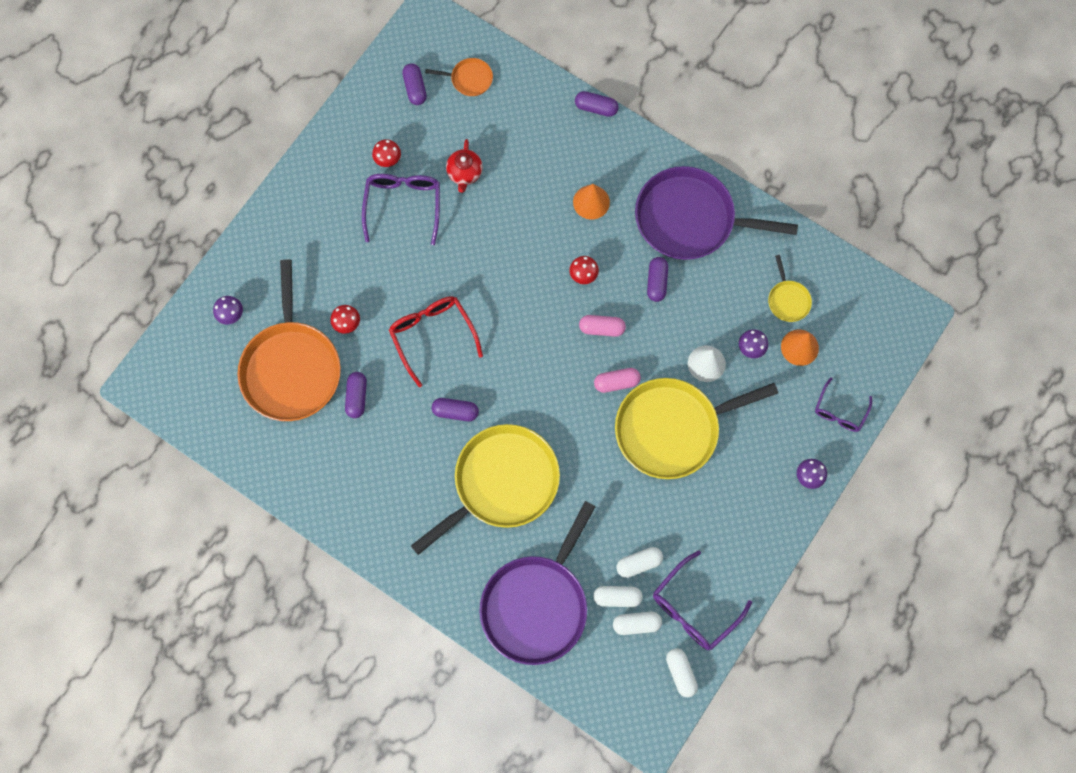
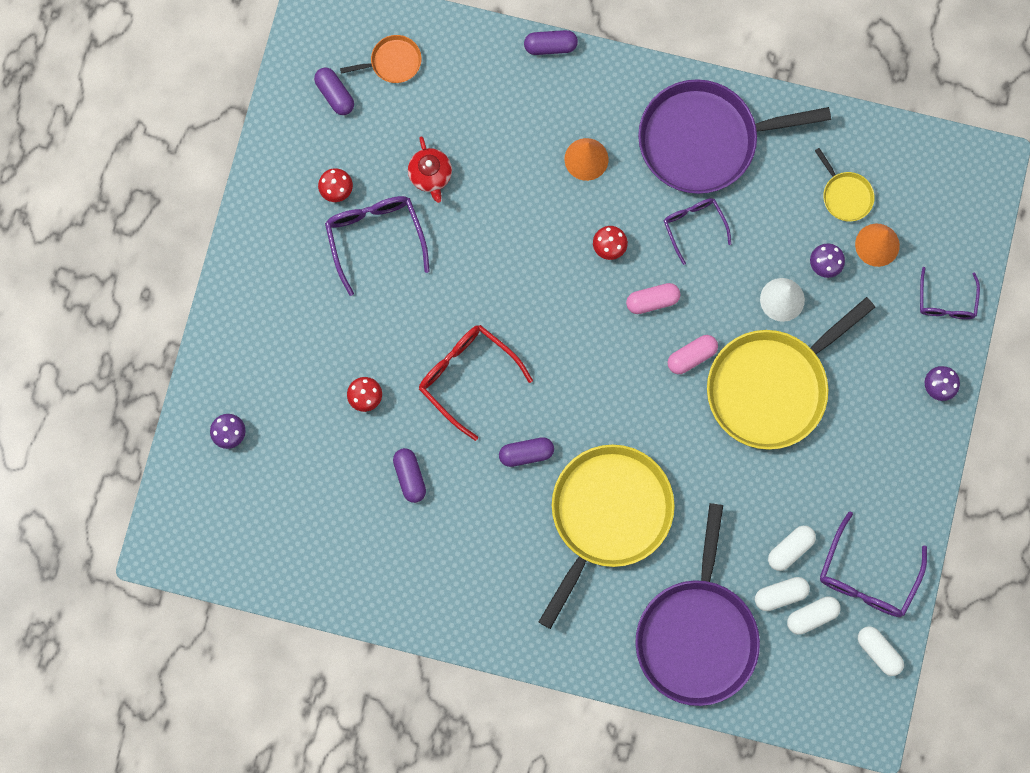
camera: 20 degrees left, 5 degrees up
(291, 368) = (323, 470): orange pan -> none
(657, 282) = (693, 226): purple capsule -> purple glasses

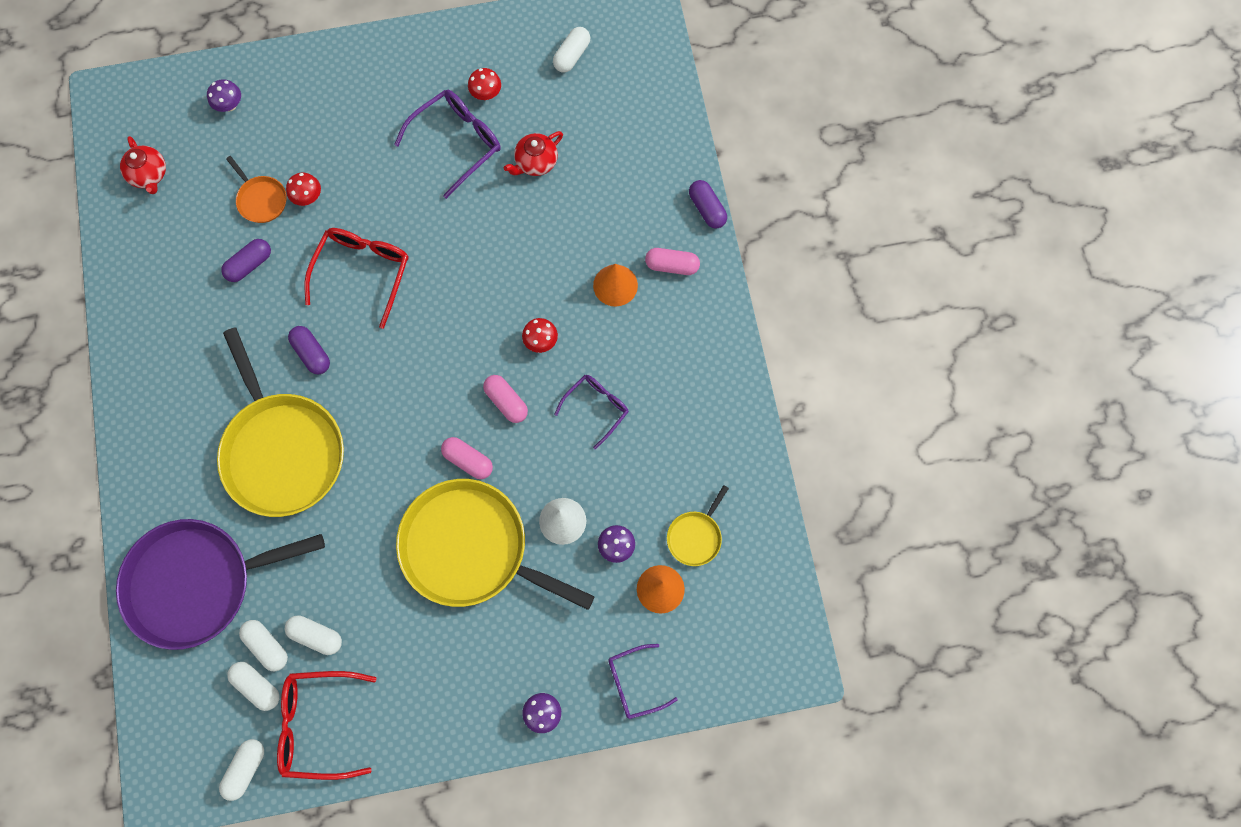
camera: 65 degrees right, 5 degrees down
(269, 537) = (149, 175): none -> red teapot
(335, 95) = (572, 55): purple capsule -> white capsule
(393, 62) = (625, 87): orange pan -> orange pan (261, 199)
(590, 102) = (672, 265): none -> pink capsule
(607, 515) = (282, 450): yellow pan -> yellow pan turned 60 degrees clockwise
(704, 140) = (686, 381): purple pan -> none
(867, 576) = (318, 724): purple glasses -> red glasses

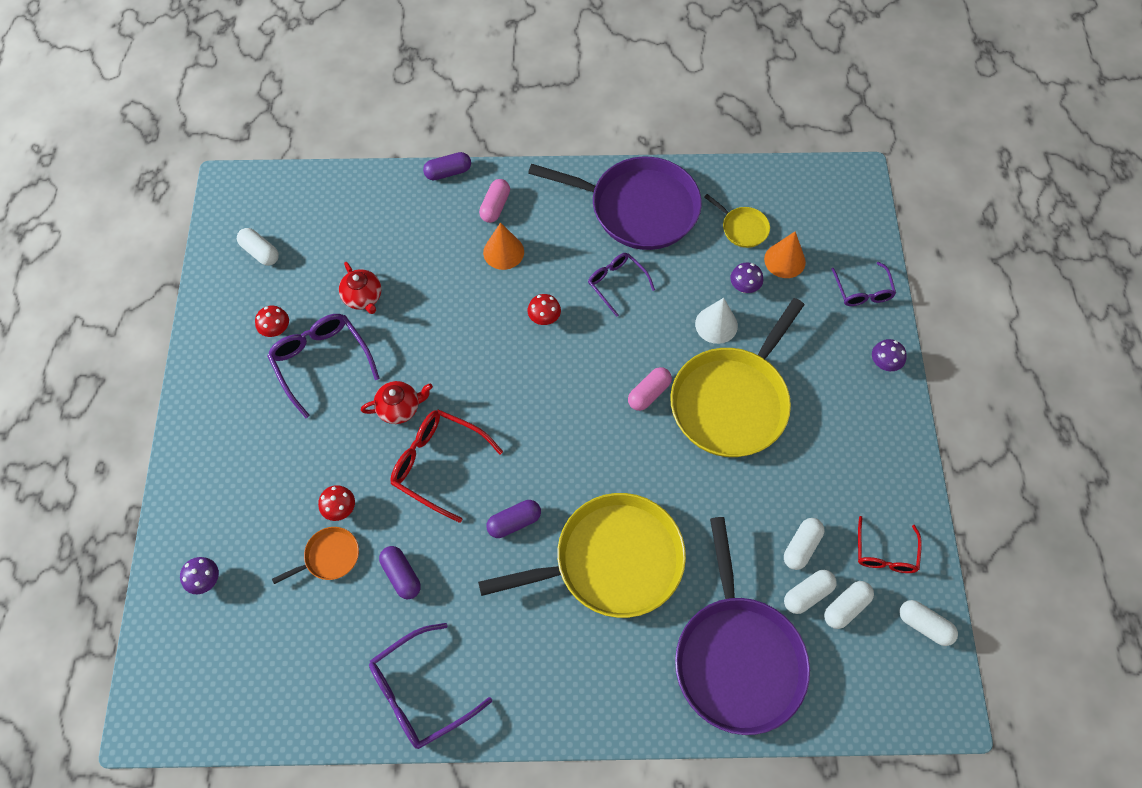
camera: 80 degrees left, 10 degrees down
(144, 304) = (420, 693): none -> purple glasses
(149, 175) = (264, 676): red teapot -> red teapot (399, 408)
(318, 724) = (885, 553): red glasses -> red glasses, size x0.64
(506, 402) = (597, 354): pink capsule -> none
(700, 416) = (638, 208): none -> purple pan

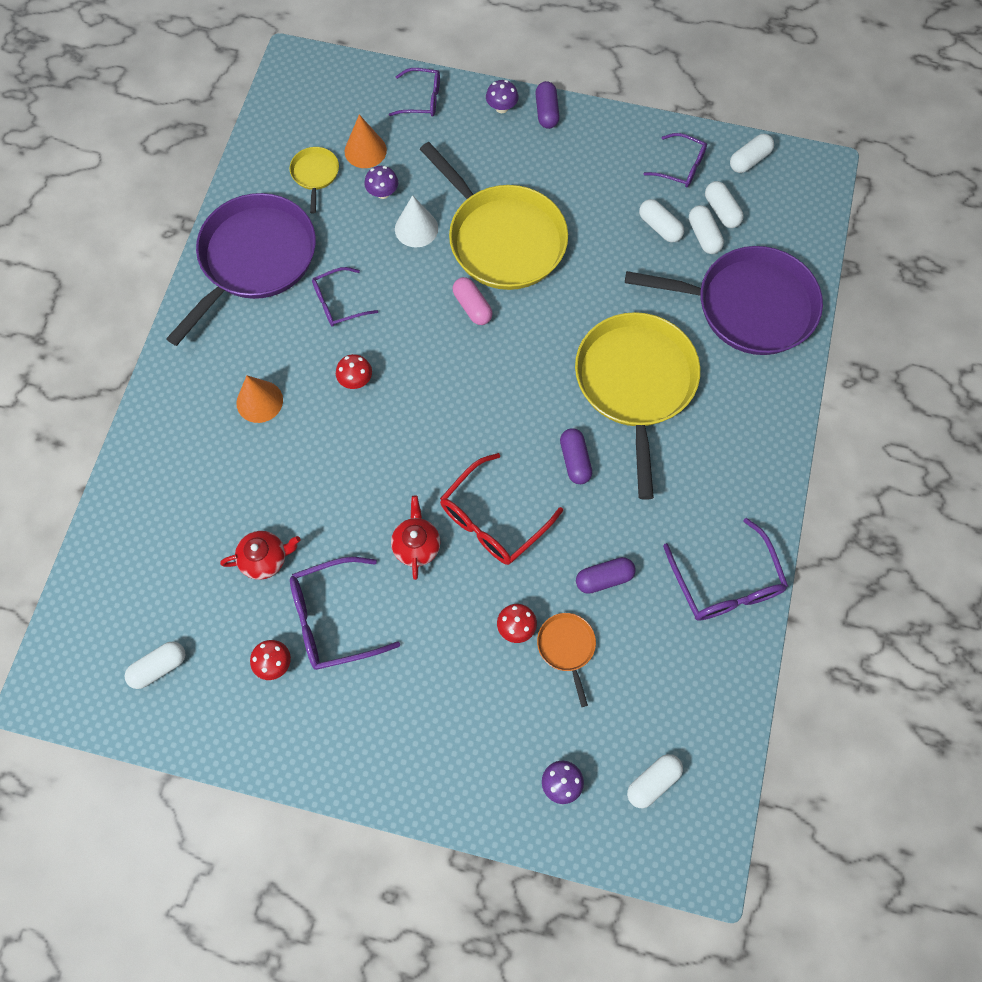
camera: 75 degrees left, 5 degrees up
(216, 661) = (653, 782): none -> white capsule
(448, 172) = (130, 436): purple capsule -> purple capsule (546, 112)
(495, 206) = (197, 396): pink capsule -> none
(742, 228) = (315, 174): yellow pan -> yellow pan turned 60 degrees counterclockwise
(885, 553) = (681, 167): red glasses -> purple glasses

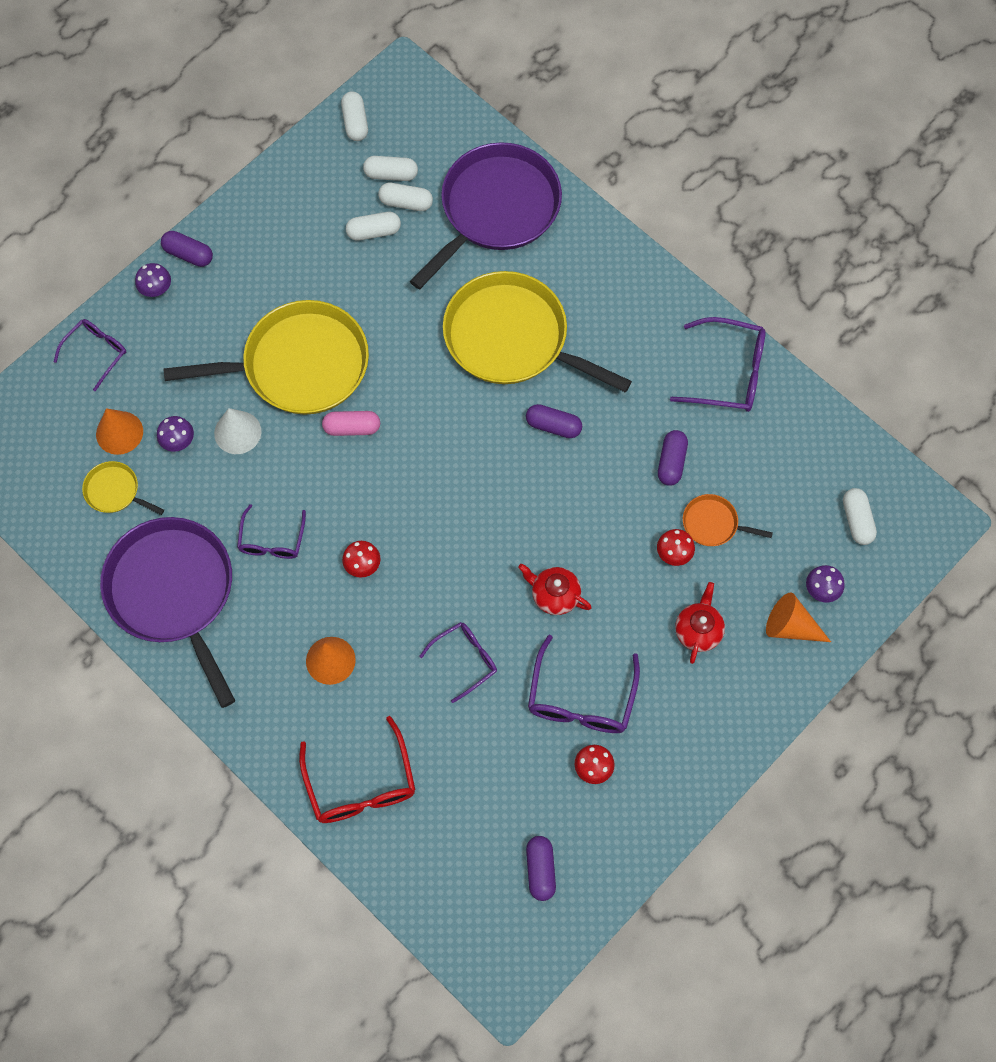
camera: 60 degrees left, 0 degrees up
(159, 667) = (540, 870): white capsule -> purple capsule
(265, 559) = (491, 729): red teapot -> red teapot (698, 630)
(493, 520) = (567, 521): red glasses -> red glasses (361, 784)
(507, 773) = (790, 626): none -> orange cone
(681, 167) = (324, 179): purple glasses -> purple glasses (465, 660)

